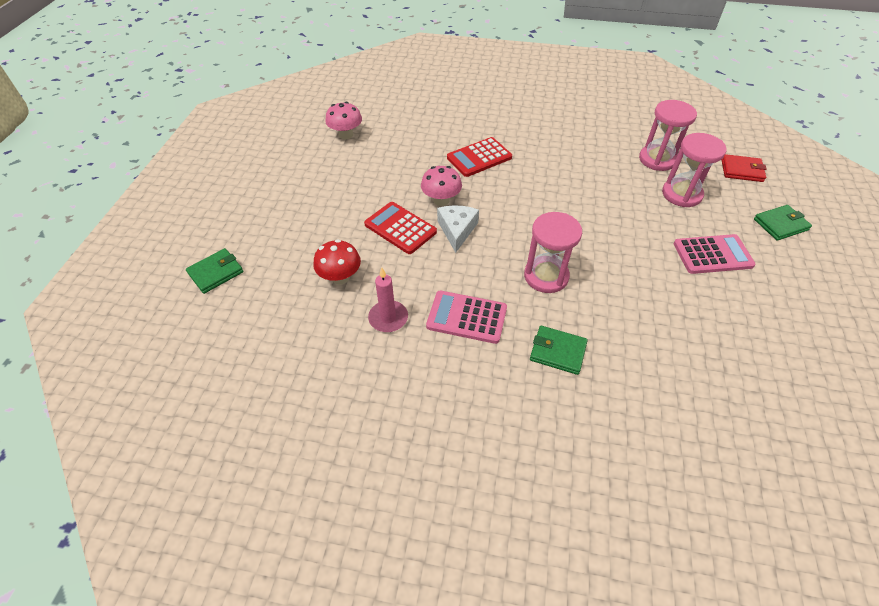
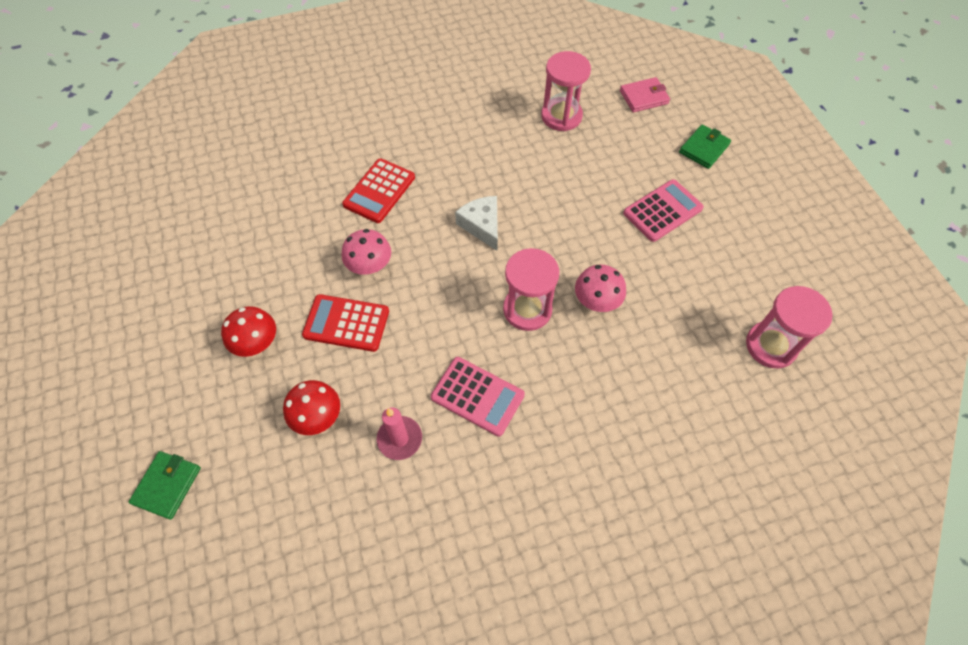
camera: 30 degrees left, 10 degrees up
(331, 215) = (257, 343): none -> red mushroom
(346, 135) = (203, 225): pink mushroom -> pink mushroom (596, 301)
(457, 230) = (409, 297): white cheese -> white cheese (482, 225)
(466, 317) = (477, 396): pink calculator -> pink calculator turned 135 degrees counterclockwise
(557, 351) = (581, 389): green wallet -> none
(681, 194) = (604, 150): pink hourglass -> pink hourglass (771, 346)
(741, 170) = (644, 97): red wallet -> pink wallet

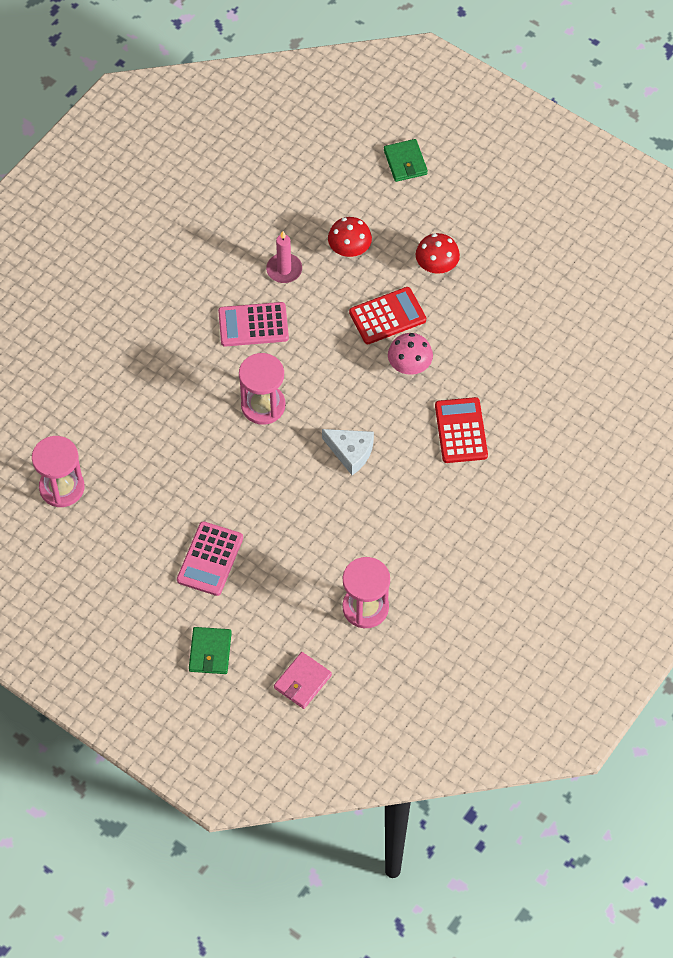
camera: 145 degrees right, 0 degrees up
(596, 301) = (214, 443): pink mushroom -> none

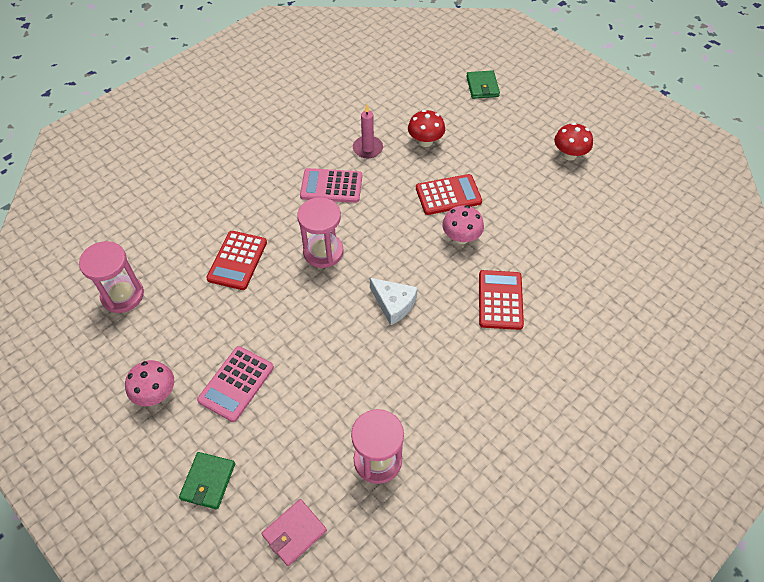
camera: 10 degrees right, 5 degrees down
(133, 581) = (156, 393): none -> pink mushroom
(172, 430) = (237, 260): none -> red calculator
(436, 266) = (497, 163): red mushroom -> red mushroom (569, 154)

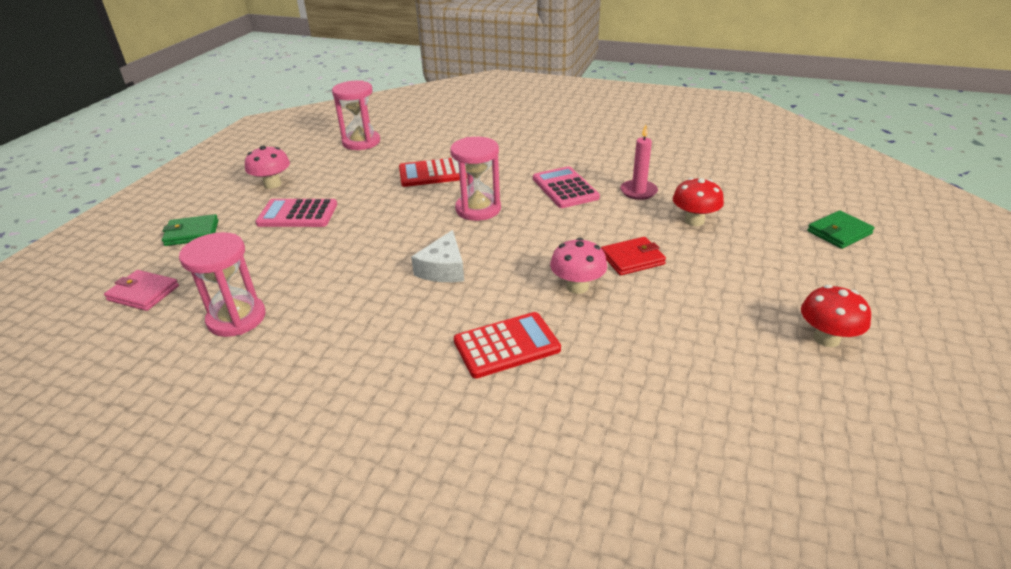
camera: 65 degrees right, 20 degrees down
(448, 195) = (632, 259): red calculator -> red wallet

